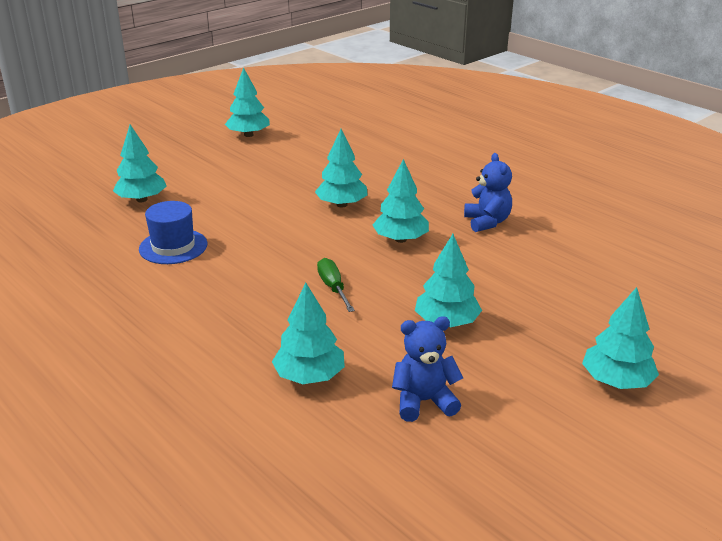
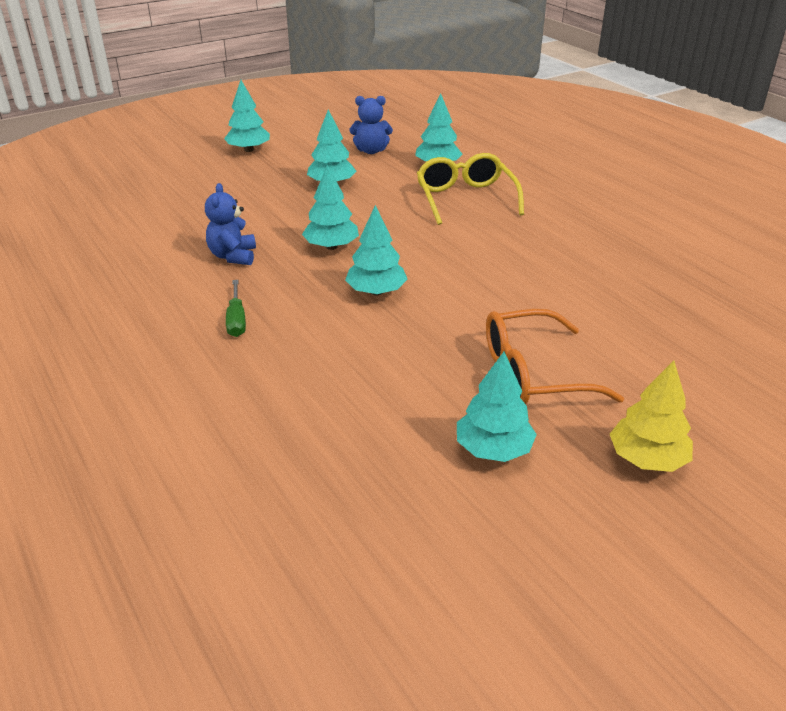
camera: 170 degrees left, 5 degrees up
(142, 199) = (618, 322): turquoise tree -> none
(162, 137) = (647, 459): none -> yellow tree
(173, 246) = (558, 259): blue hat -> none
(217, 166) = (534, 373): none -> orange glasses
(266, 315) = (465, 199): none -> yellow glasses
(333, 288) = (409, 212): green screwdriver -> green screwdriver (236, 320)

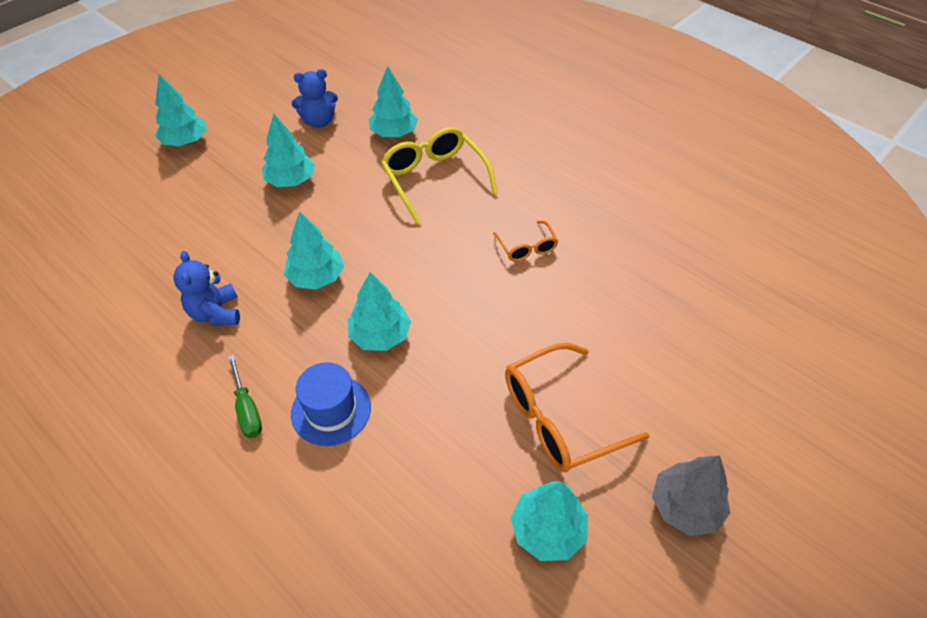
camera: 15 degrees left, 15 degrees up
(312, 332) = (331, 410): none -> blue hat
(540, 254) = (526, 247): none -> orange glasses
(647, 459) = (685, 506): yellow tree -> grey tree

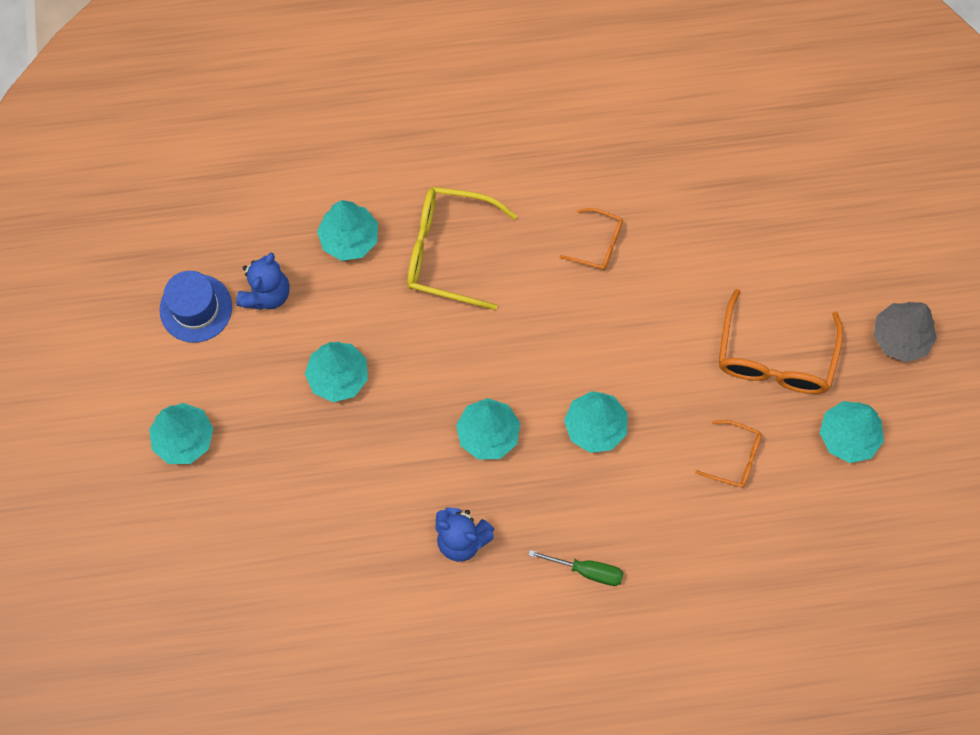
camera: 50 degrees left, 20 degrees up
(331, 410) = (637, 510): blue hat -> blue hat (196, 308)
(441, 450) = (734, 458): none -> orange glasses

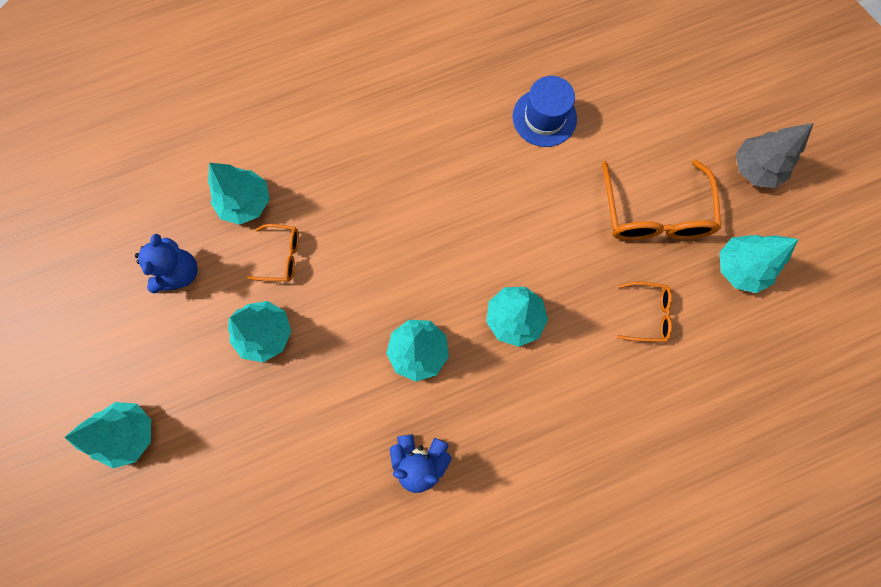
camera: 15 degrees left, 5 degrees up
(196, 308) = (115, 303): blue hat -> blue hat (544, 117)
(449, 252) = (339, 192): yellow glasses -> none
(587, 570) = (545, 459): green screwdriver -> none
(598, 244) = (470, 152): orange glasses -> orange glasses (281, 256)

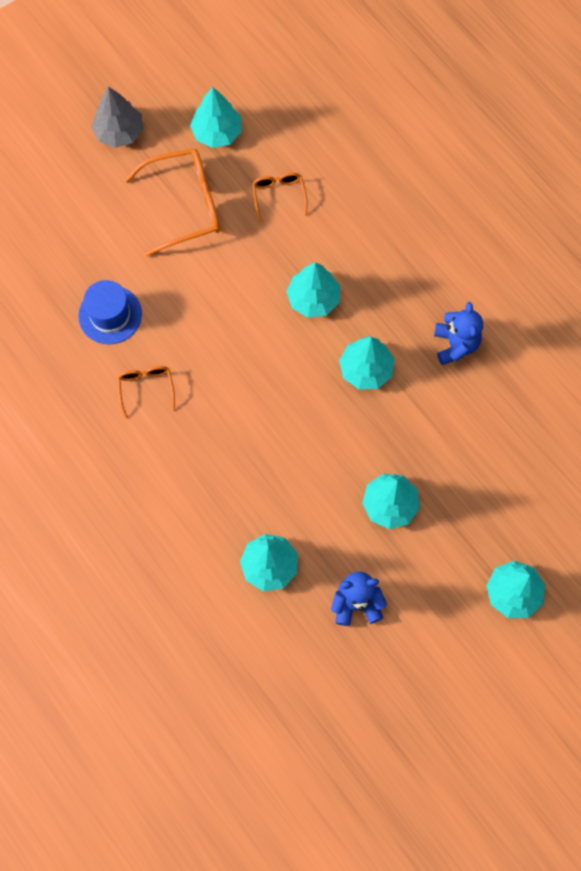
camera: 105 degrees left, 5 degrees down
(281, 256) = (313, 514): orange glasses -> orange glasses (146, 389)

